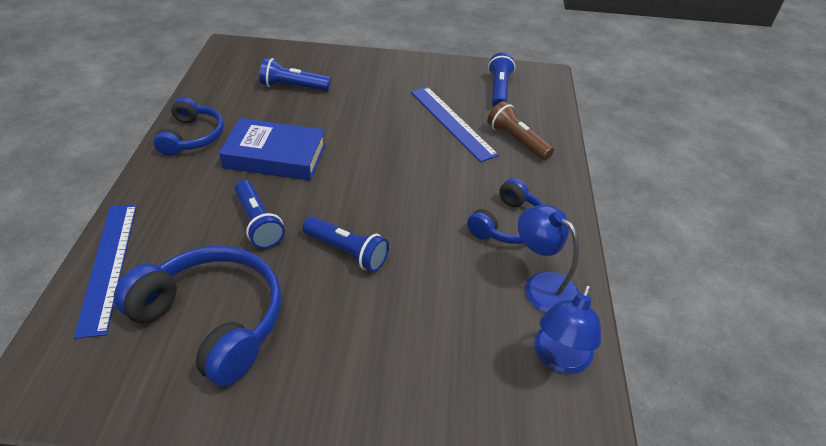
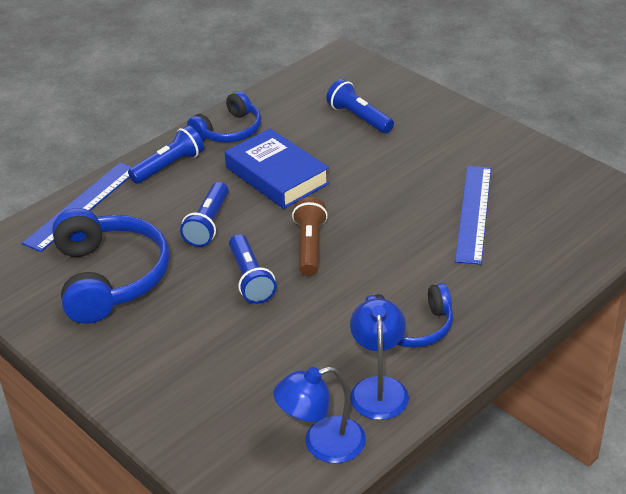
camera: 45 degrees right, 5 degrees down
(499, 90) = (567, 202): blue flashlight -> blue flashlight (169, 166)
(517, 141) = (520, 259): brown flashlight -> brown flashlight (310, 246)

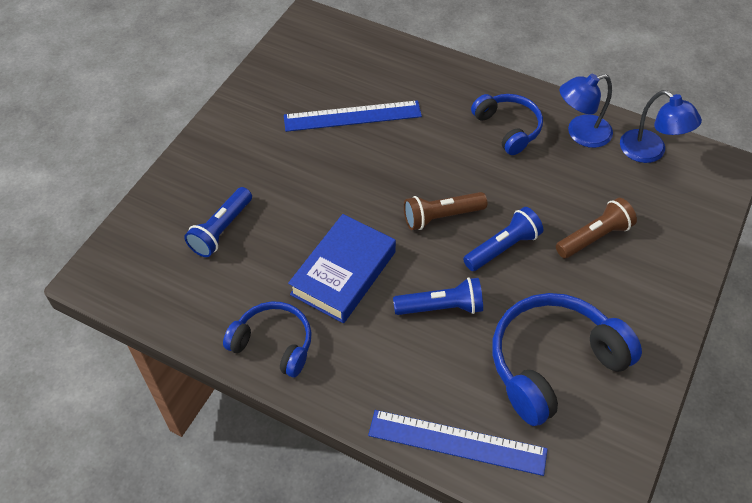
camera: 110 degrees left, 15 degrees up
(169, 166) = (358, 380): blue flashlight -> none
(226, 350) = (594, 237): none -> brown flashlight

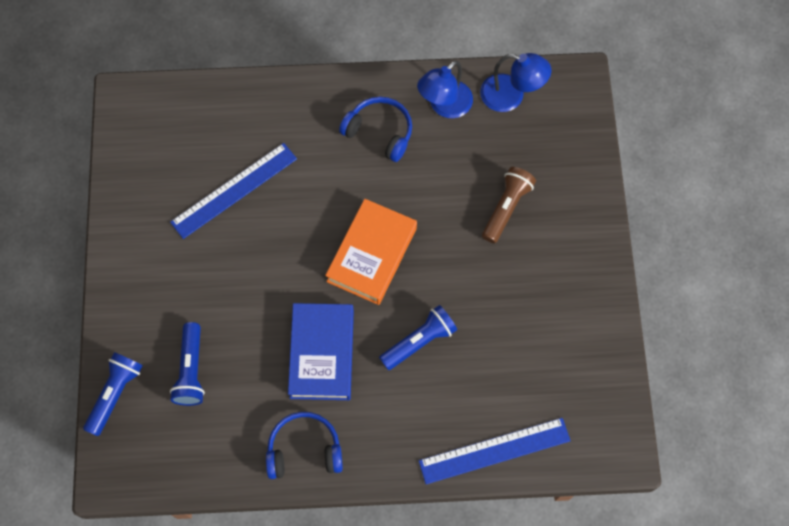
camera: 30 degrees left, 15 degrees up
(441, 216) = (372, 255): brown flashlight -> orange book
(503, 248) = (438, 258): blue flashlight -> blue flashlight (115, 394)
(553, 363) = (531, 343): blue headphones -> none

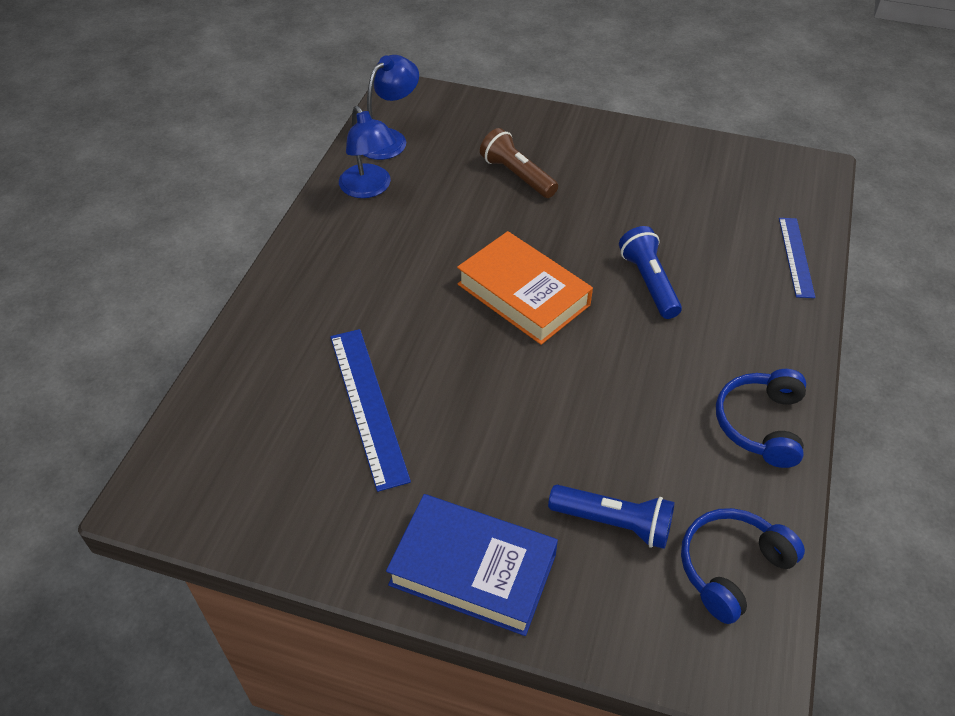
camera: 70 degrees left, 20 degrees down
(115, 394) = (622, 634): blue flashlight -> none
(322, 354) = (636, 373): blue book -> blue book (473, 569)
(379, 132) = (369, 248): blue headphones -> blue headphones (732, 568)
(494, 450) = (795, 256): blue ruler -> blue ruler, size x0.65

